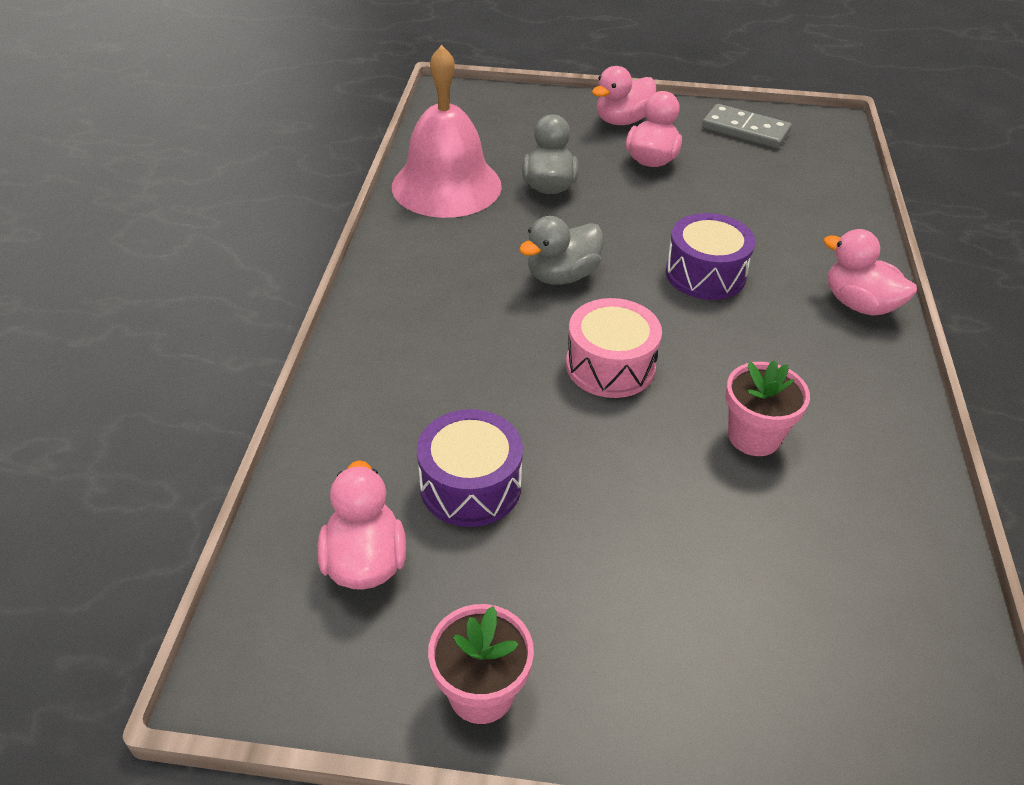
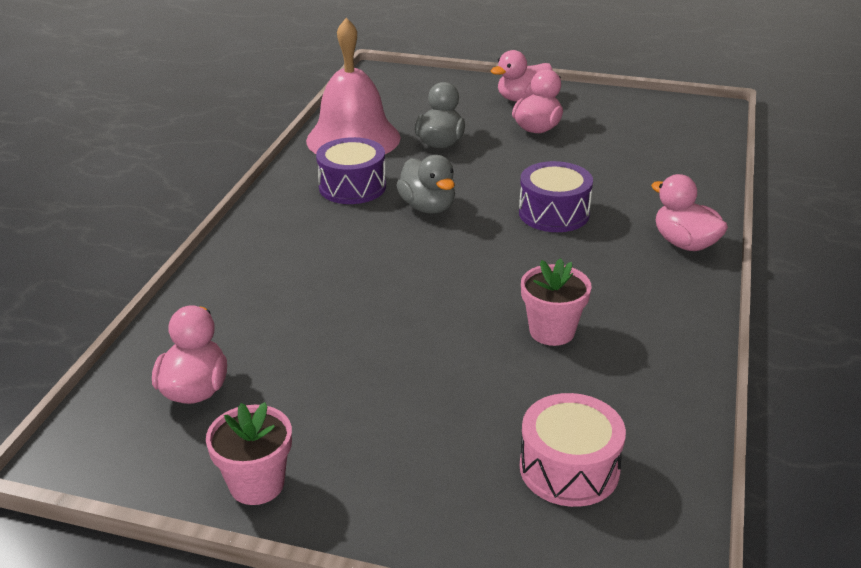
camera: 10 degrees right, 10 degrees down
(470, 485) = (298, 346): purple drum -> purple drum (352, 187)
(562, 276) = (428, 207): grey duck -> grey duck turned 90 degrees counterclockwise
(610, 366) = (446, 273): pink drum -> pink drum (569, 468)
(745, 130) = (630, 110): grey domino -> none

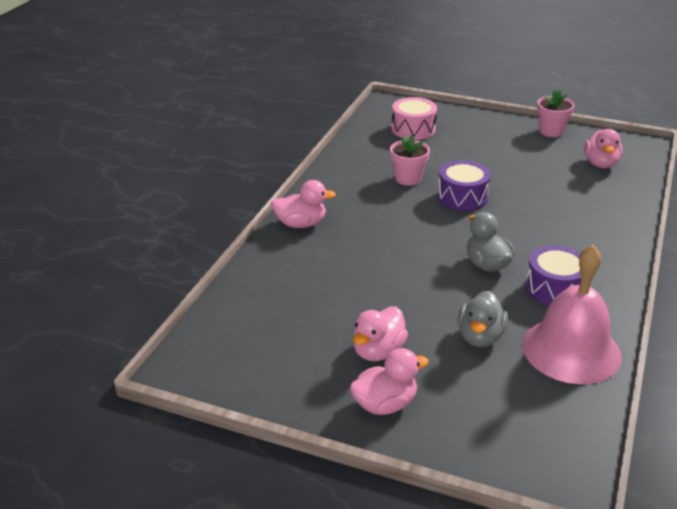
camera: 175 degrees left, 0 degrees up
(554, 213) = (387, 253): purple drum -> purple drum (462, 197)
(684, 243) = (301, 224): pink duck -> pink duck turned 60 degrees counterclockwise

